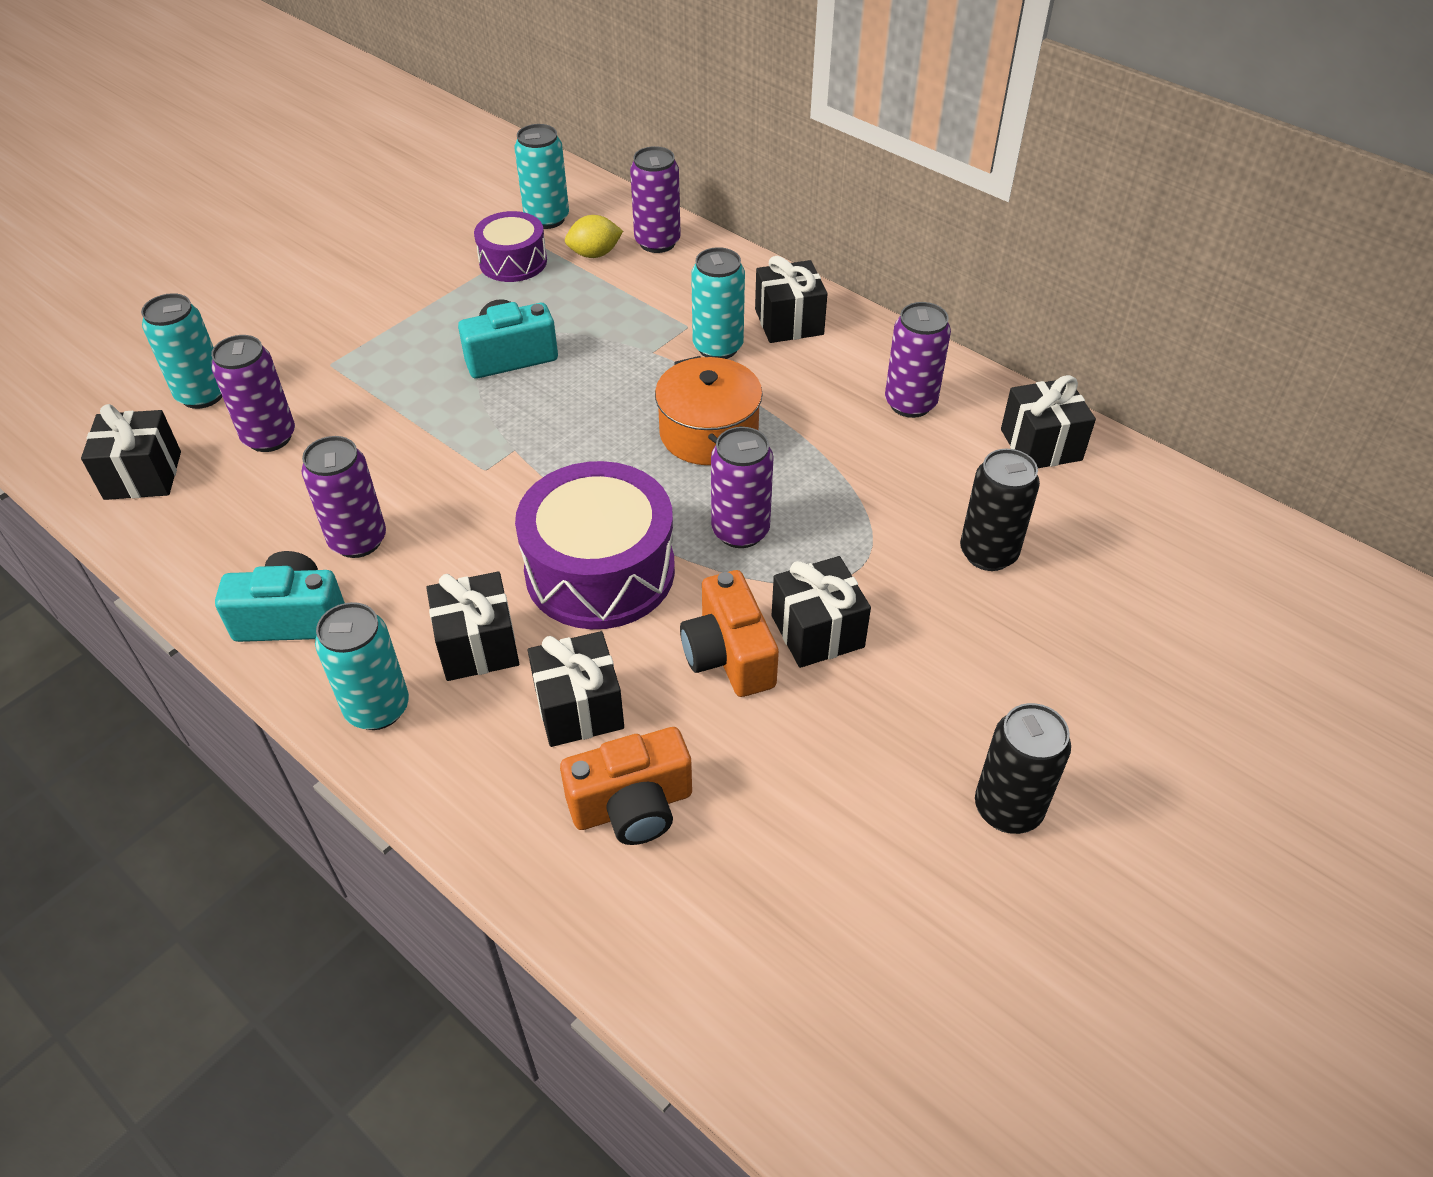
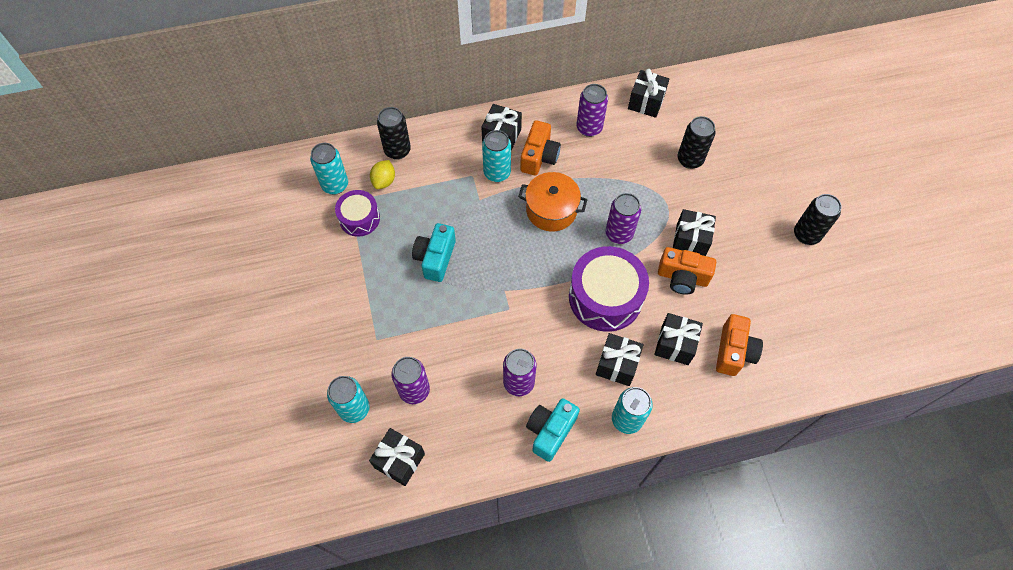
camera: 55 degrees left, 15 degrees up
(657, 242) = (397, 150): purple can -> black can
(793, 376) = (539, 157): none -> orange camera

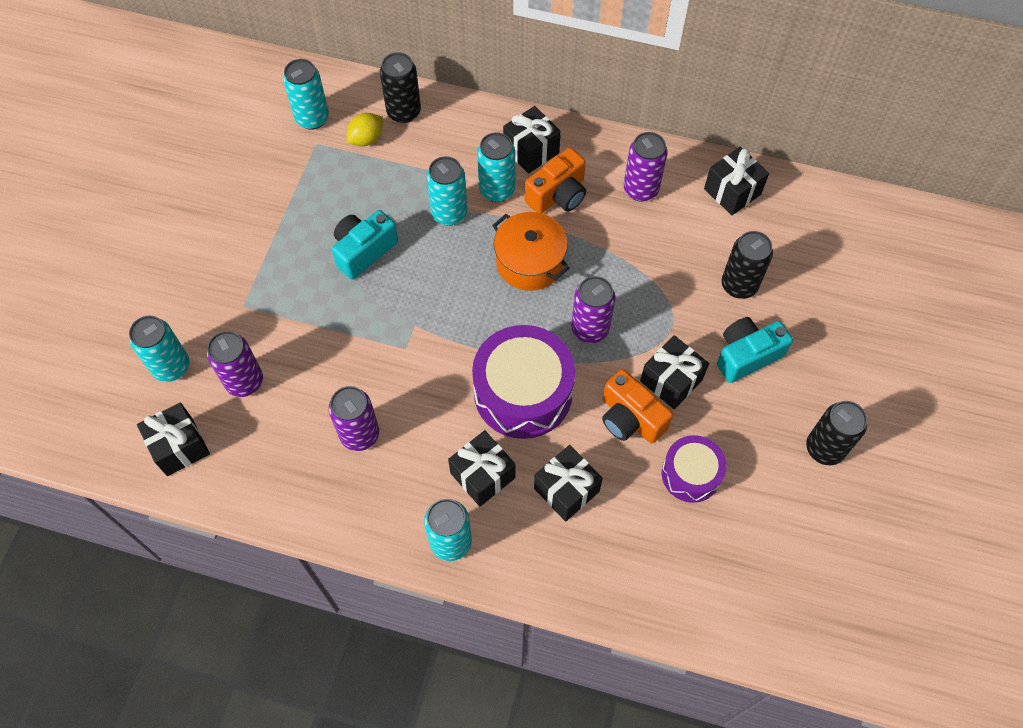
camera: 30 degrees right, 0 degrees up
(359, 218) = (313, 167): purple drum -> purple drum (691, 474)
(476, 204) = (449, 213): none -> turquoise can
(550, 431) = (357, 506): turquoise camera -> turquoise camera (746, 355)
(733, 351) = (631, 536): orange camera -> none

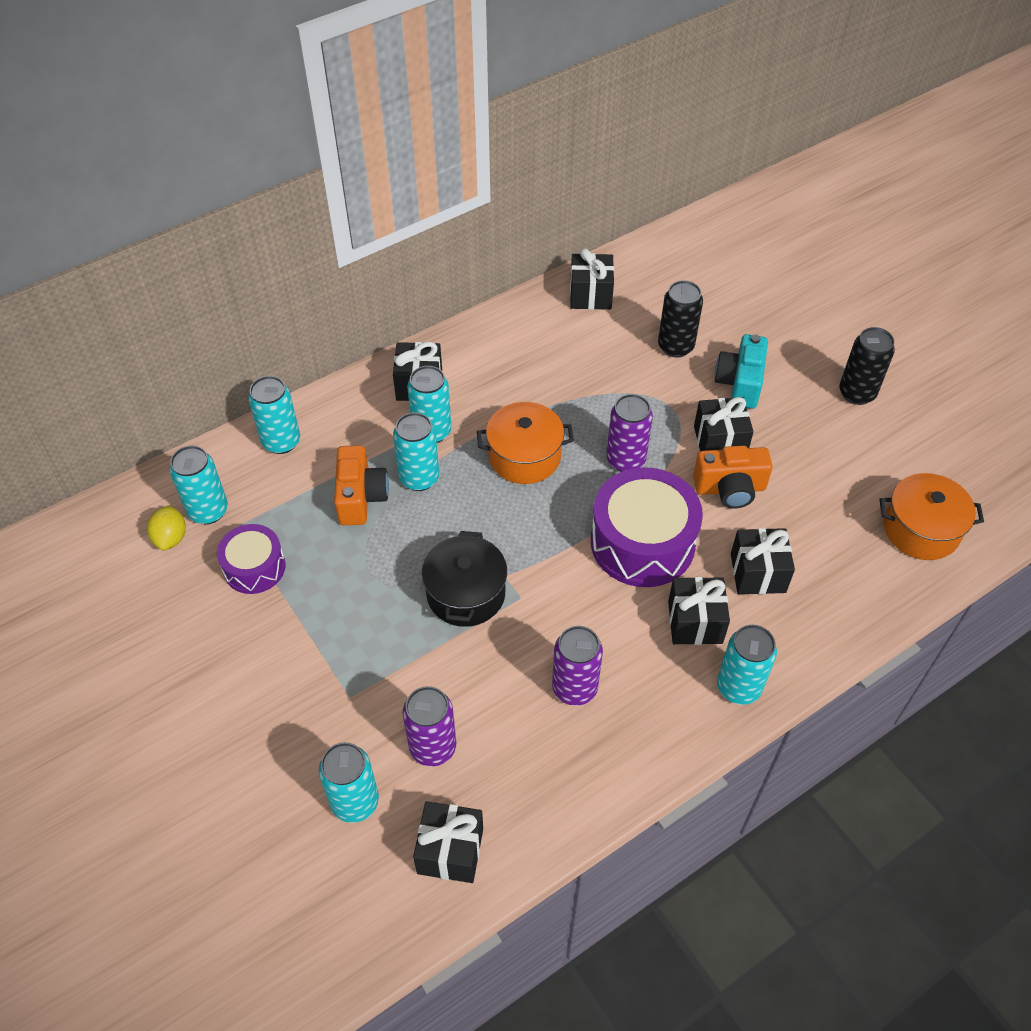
camera: 50 degrees left, 10 degrees down
(364, 251) = (391, 563): turquoise camera -> none
(366, 139) = (278, 486): yellow lemon -> yellow lemon (171, 538)
(378, 313) = (466, 593): none -> black pot
(404, 112) = (281, 442): black can -> turquoise can
(558, 195) = (480, 396): orange camera -> orange camera (360, 497)
(640, 189) = (531, 344): purple can -> none
(691, 474) = (811, 484): purple drum -> purple drum (254, 567)
(721, 585) = (921, 530): none -> orange pot

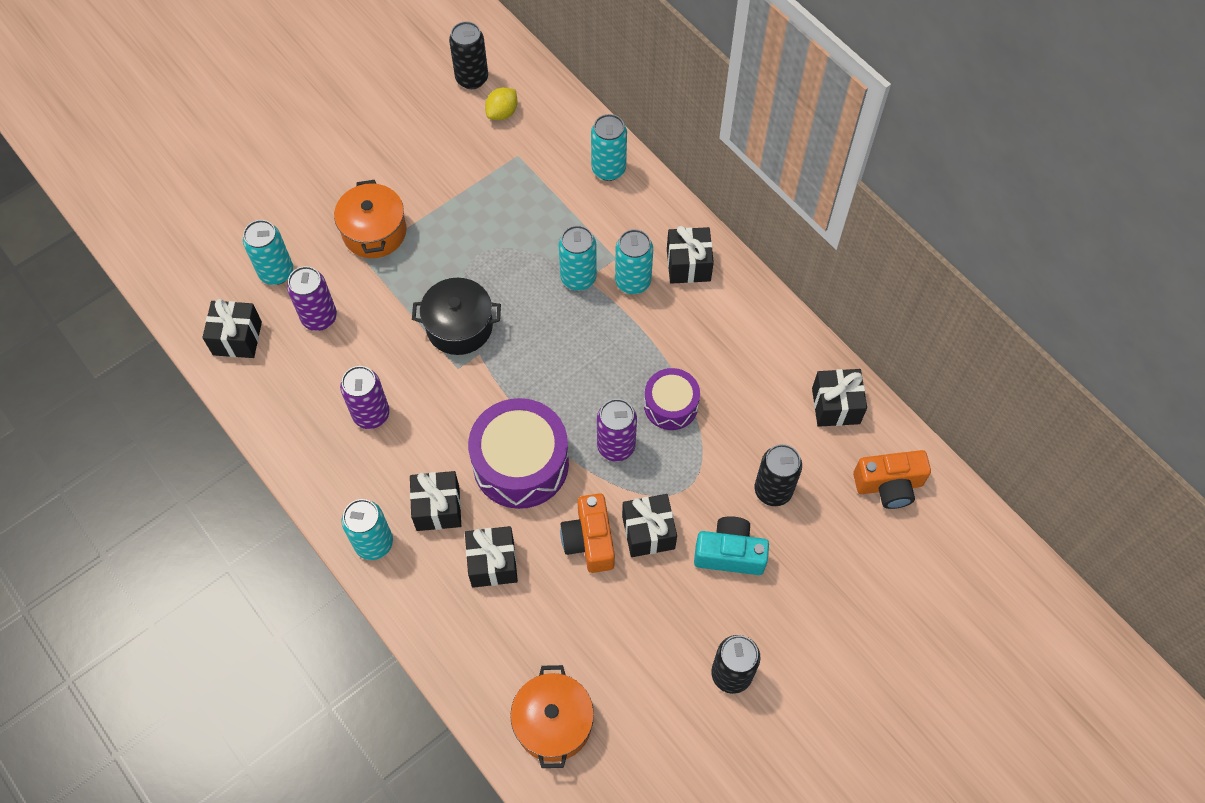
camera: 85 degrees right, 10 degrees up
(107, 567) = (472, 78): none -> black can
(171, 538) = (502, 113): yellow lemon -> yellow lemon turned 45 degrees counterclockwise
(208, 511) = (530, 132): turquoise can -> none
(254, 567) = (477, 174): purple drum -> purple drum (671, 405)
(360, 497) = (553, 237): orange camera -> orange camera (889, 485)
(524, 456) = (611, 360): orange pot -> orange pot (374, 232)

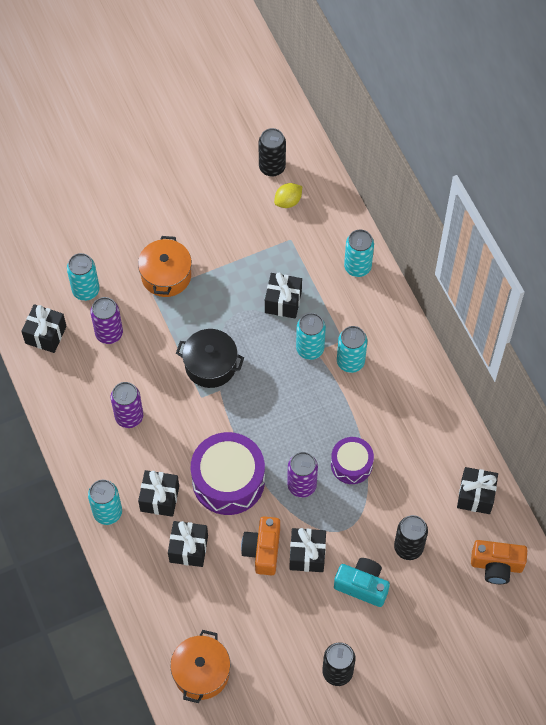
camera: 15 degrees right, 0 degrees up
(688, 265) = (397, 359): black gift -> black gift (283, 302)

